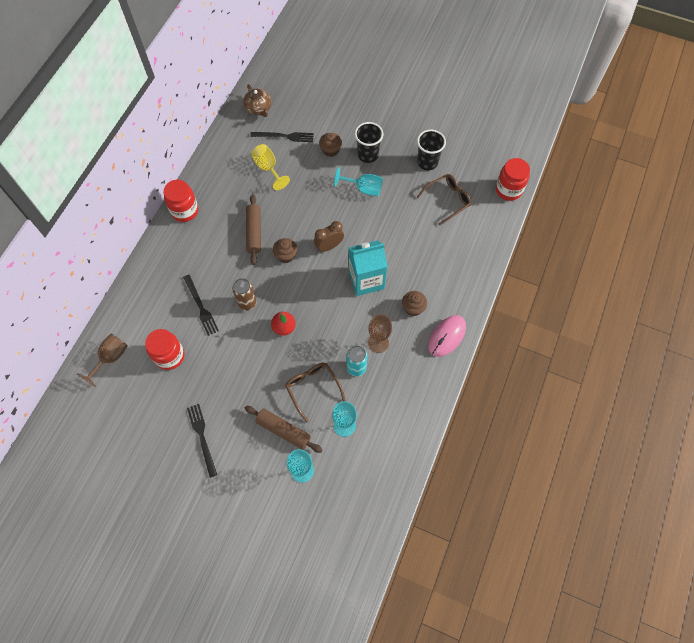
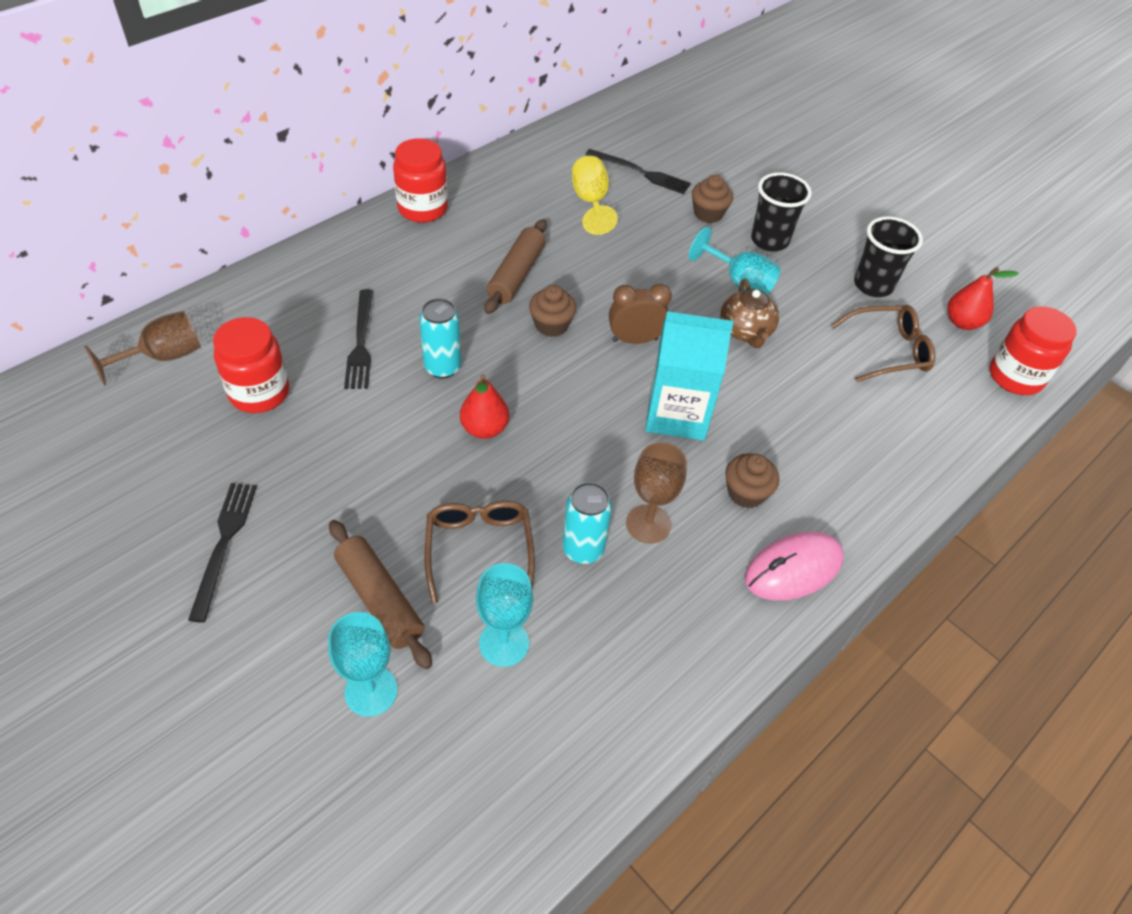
camera: 20 degrees right, 15 degrees down
(247, 303) = (442, 367): brown can -> turquoise can
(258, 109) = (619, 128): brown teapot -> brown teapot (745, 331)
(476, 167) = (962, 322): none -> red pear

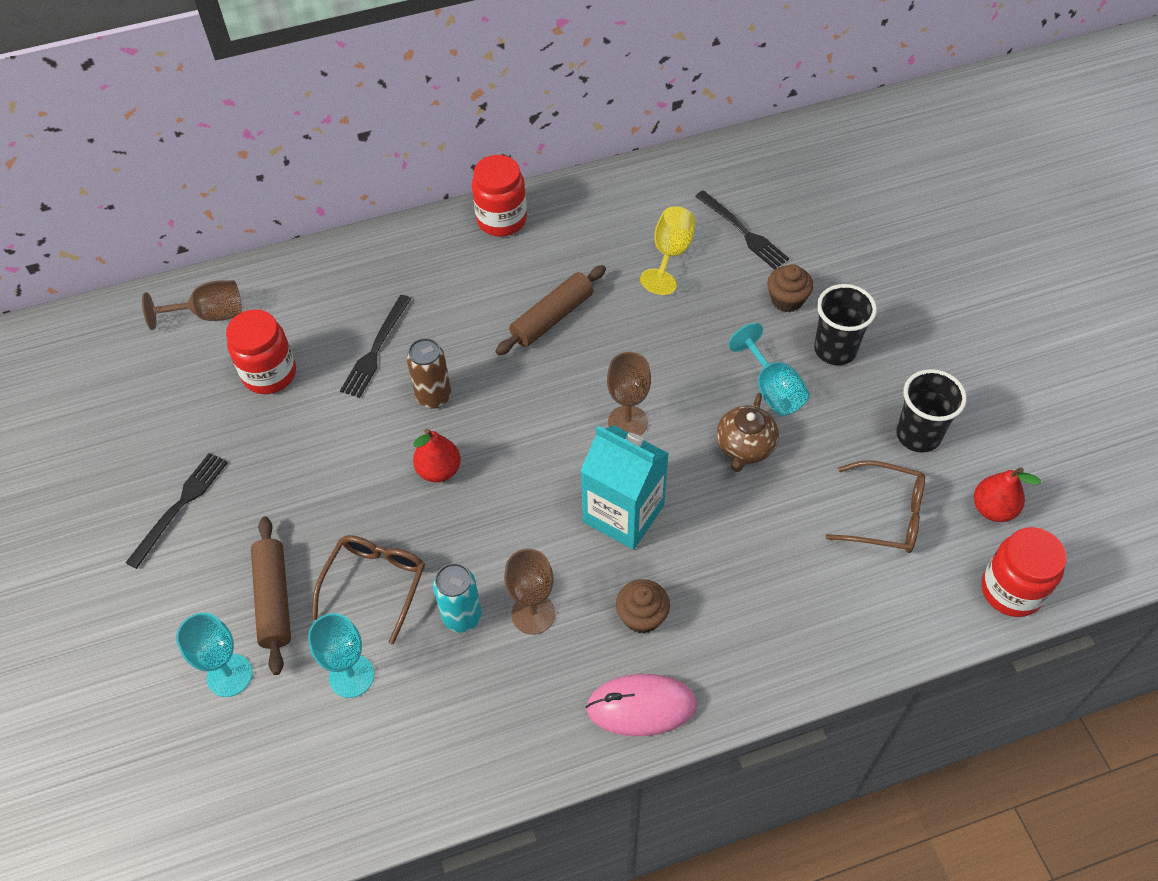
camera: 30 degrees right, 5 degrees up
(442, 367) = (434, 397): turquoise can -> brown can
(551, 325) = (556, 382): brown cupcake -> none
(635, 340) = (627, 422): brown clock -> brown goblet

